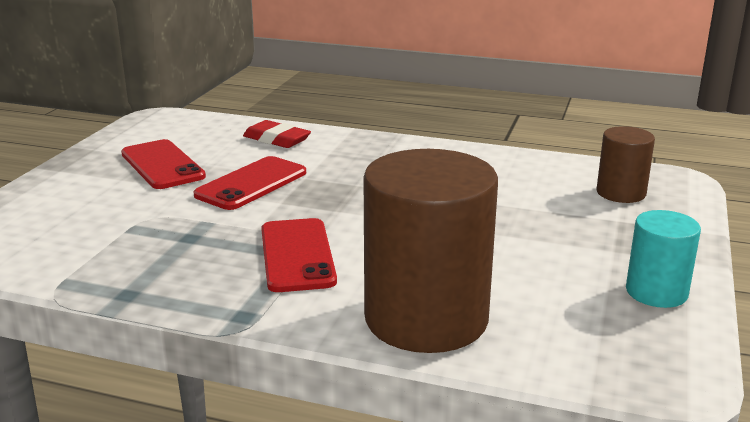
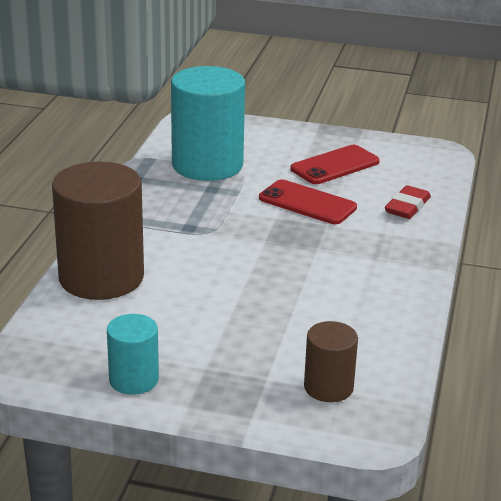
camera: 85 degrees right, 5 degrees up
(114, 239) = (207, 165): none -> turquoise cylinder
(297, 255) = (188, 228): red phone -> none

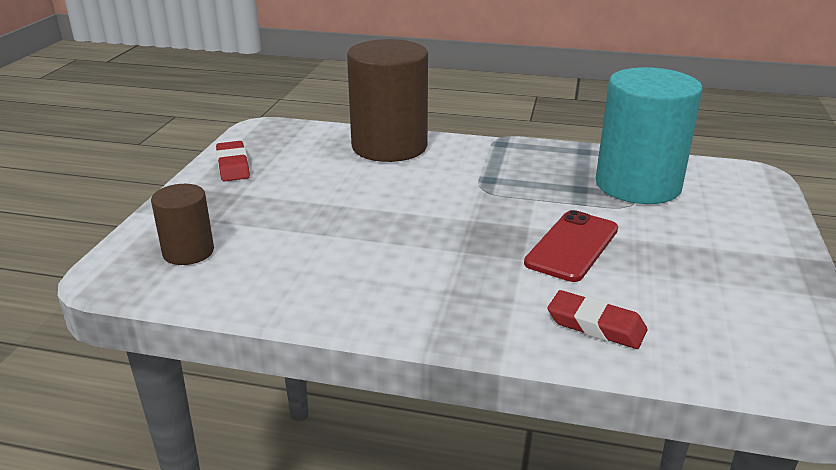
camera: 90 degrees right, 0 degrees up
(134, 380) = (233, 166): turquoise cylinder -> red eraser
(335, 165) = (693, 269): red phone -> none

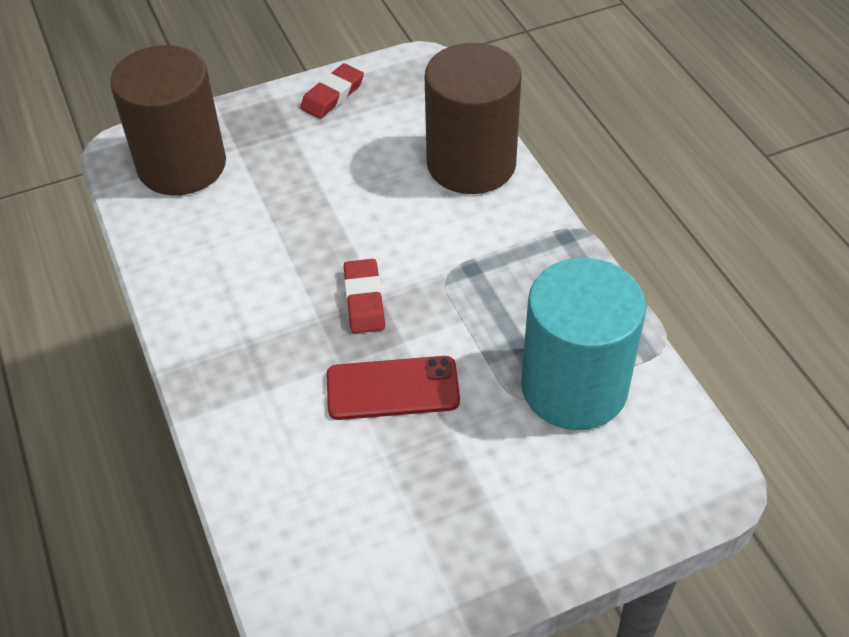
camera: 55 degrees right, 20 degrees up
(188, 252) = (182, 165): brown cylinder -> brown cylinder, size x1.95
(596, 325) = (272, 459): red eraser -> red eraser (364, 300)

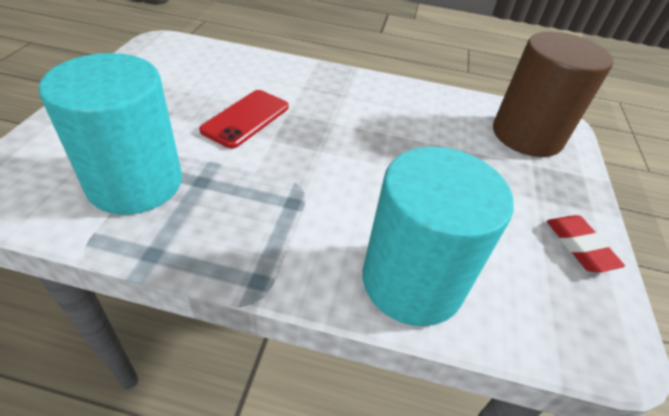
camera: 120 degrees right, 5 degrees down
(364, 300) = (324, 143): red eraser -> none
(471, 164) = (412, 281): brown cylinder -> turquoise cylinder

